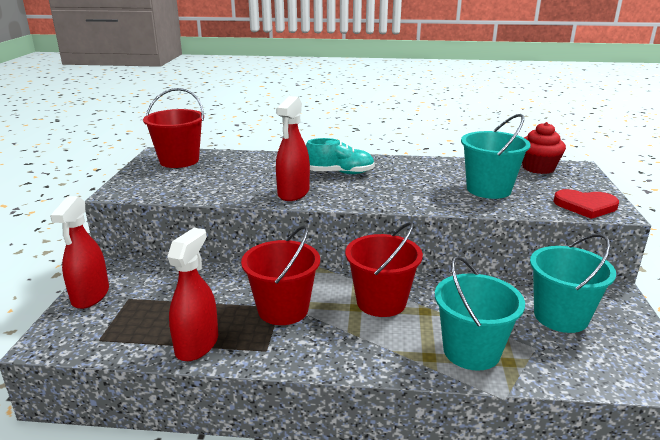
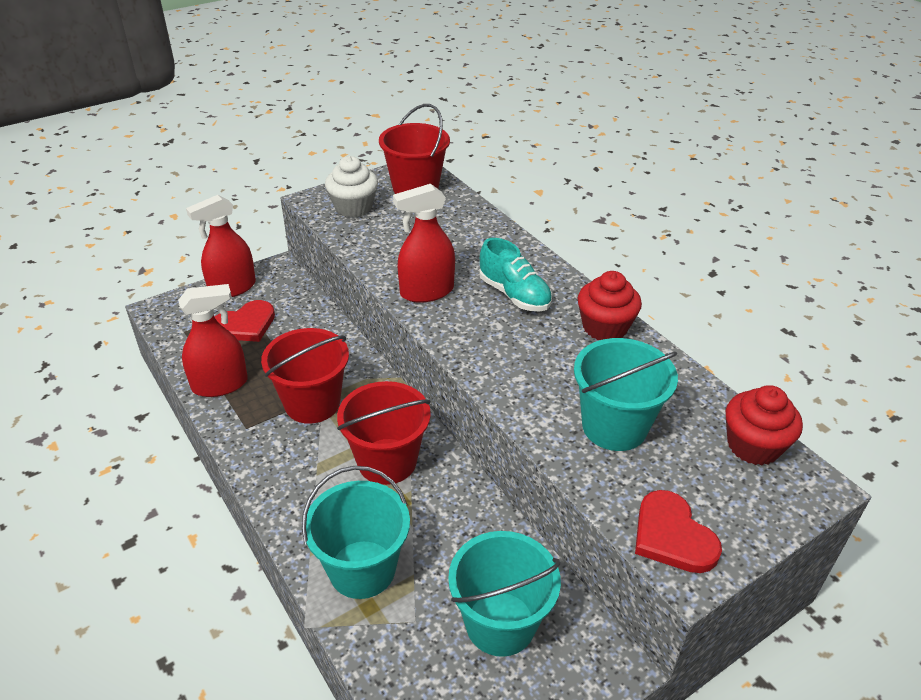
camera: 50 degrees right, 15 degrees up
(146, 306) = (245, 325): none -> red heart
(157, 183) = (353, 207): none -> white cupcake
(405, 164) = (604, 327): none -> red cupcake

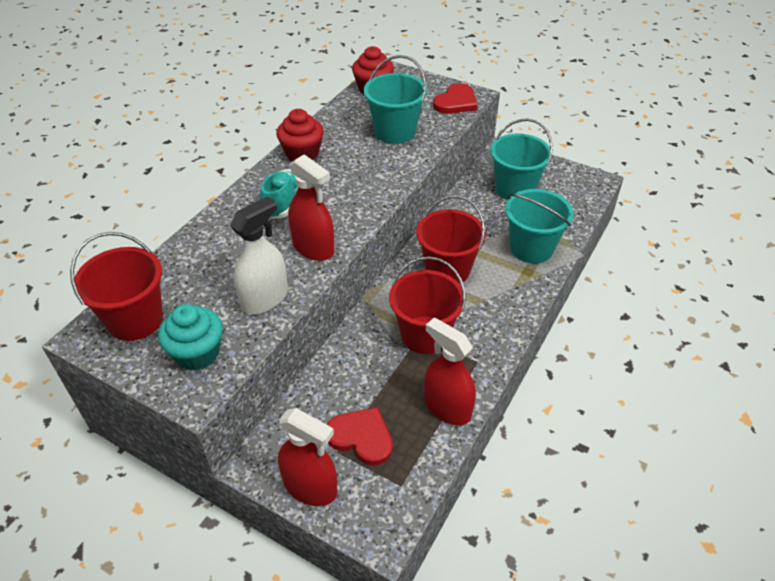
camera: 115 degrees left, 5 degrees up
(353, 207) = (197, 353): white cupcake -> turquoise cupcake
(382, 249) = (265, 299): none -> white spray bottle

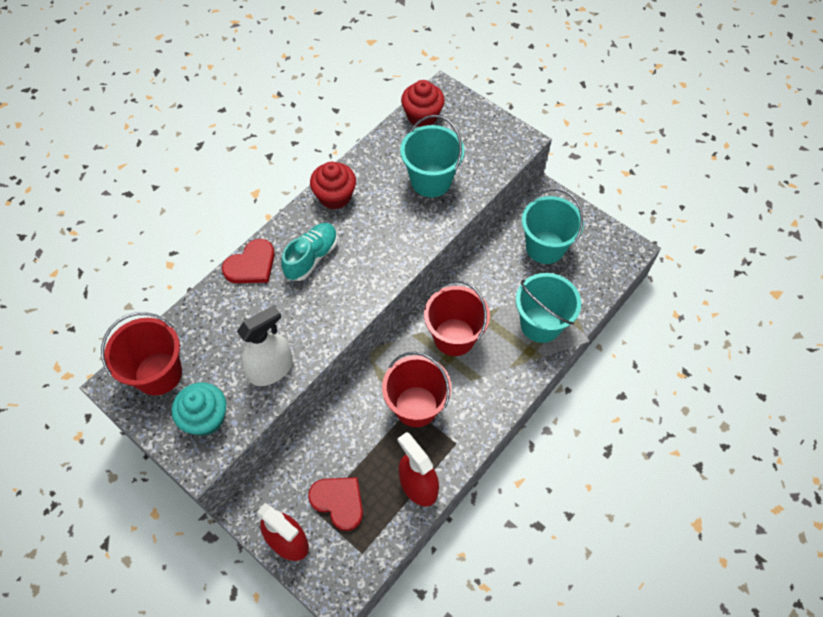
camera: 10 degrees right, 15 degrees up
(313, 248) = (324, 318): red spray bottle -> none
(456, 102) = (502, 148): red heart -> red heart (251, 265)

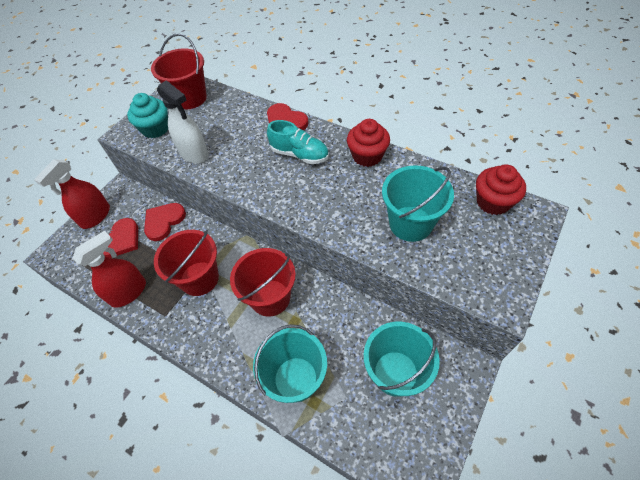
camera: 85 degrees right, 5 degrees down
(323, 448) = (164, 221): none -> red heart

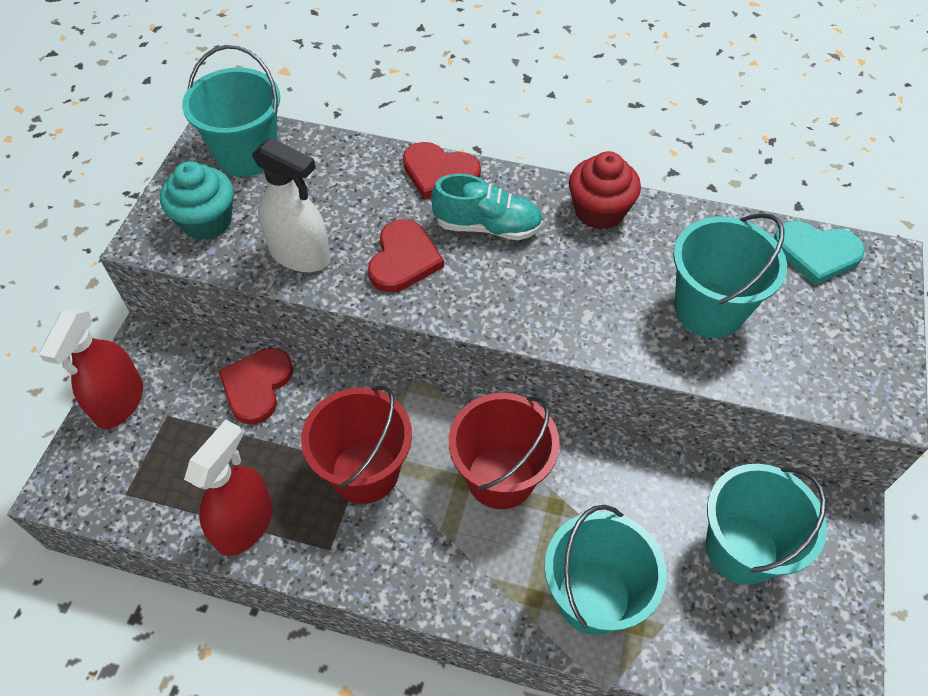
camera: 20 degrees left, 0 degrees up
(121, 240) = (189, 435): red heart -> red heart (403, 259)
(190, 98) = (247, 155): red bucket -> turquoise bucket
(493, 202) = (816, 253): red cupcake -> turquoise heart

